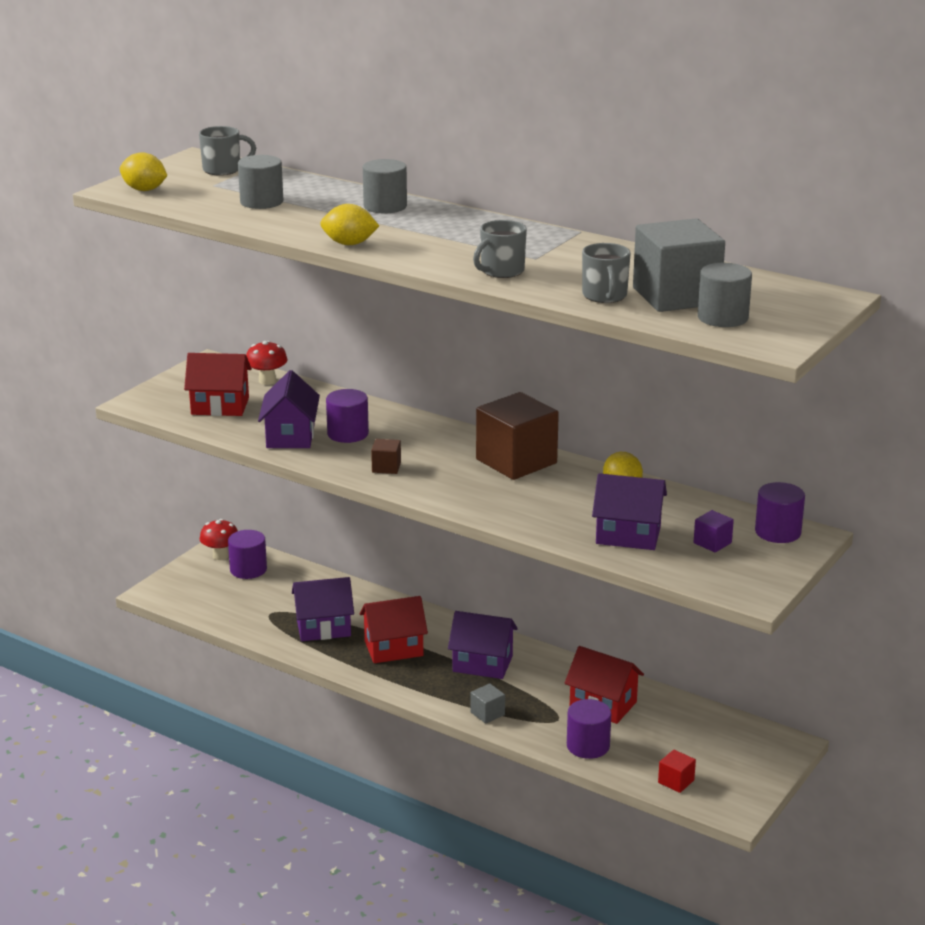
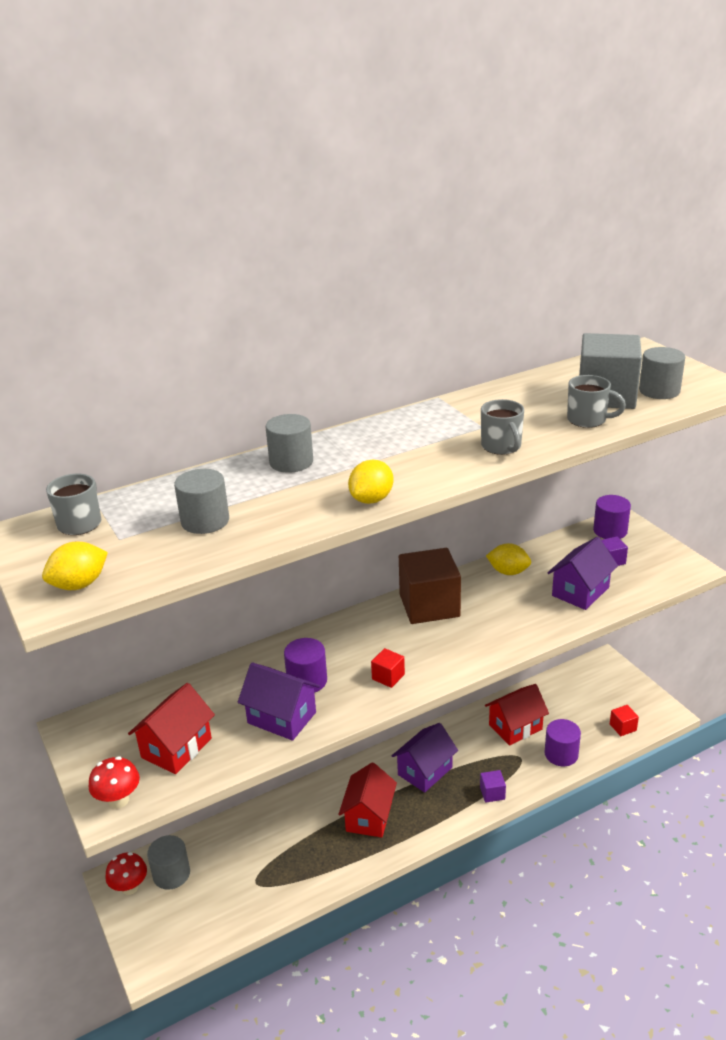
camera: 60 degrees left, 5 degrees up
(248, 569) = (171, 874): purple cylinder -> grey cylinder
(267, 381) = (154, 700): red mushroom -> red mushroom (119, 800)
(323, 628) = (306, 852): purple house -> none
(386, 467) = (388, 677): brown cube -> red cube
(487, 713) = (492, 793): grey cube -> purple cube

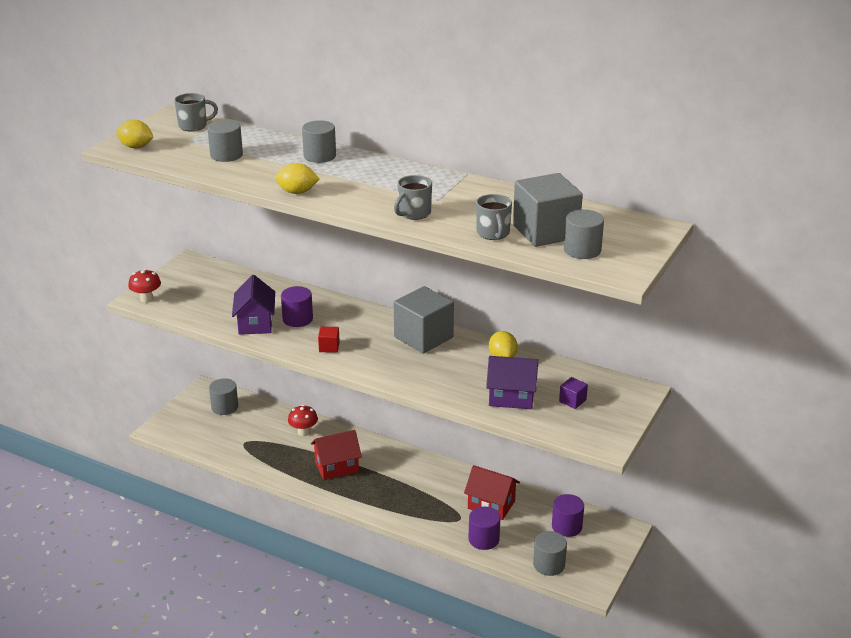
camera: 55 degrees right, 0 degrees up
(130, 887) = (203, 396): red mushroom -> red mushroom (303, 432)
(176, 748) = (200, 299): red house -> none
(425, 771) = (402, 476): purple house -> none
(429, 606) = (423, 337): brown cube -> grey cube
(492, 793) = (409, 517): purple cube -> none
(610, 531) = (618, 389): purple cylinder -> purple cylinder (566, 526)
(623, 727) = (549, 564): red cube -> grey cylinder

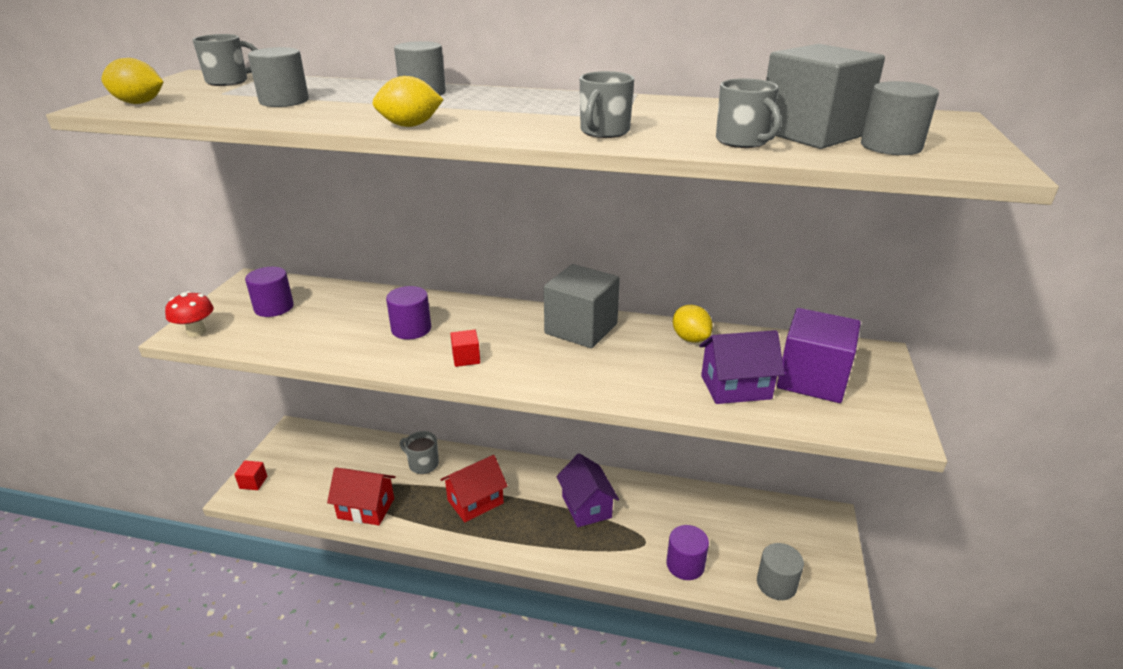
camera: 15 degrees left, 0 degrees up
(169, 423) = (253, 482): none -> red cube
(224, 407) = (320, 449): grey cylinder -> none
(255, 323) = (356, 342): purple house -> purple house (586, 506)
(303, 432) = (423, 464): red mushroom -> grey mug
(491, 505) = (672, 516): red house -> red house (366, 508)
(566, 526) = (767, 526): purple cylinder -> purple cylinder (274, 307)
(572, 401) = (812, 379): purple cube -> purple cube, size x2.30

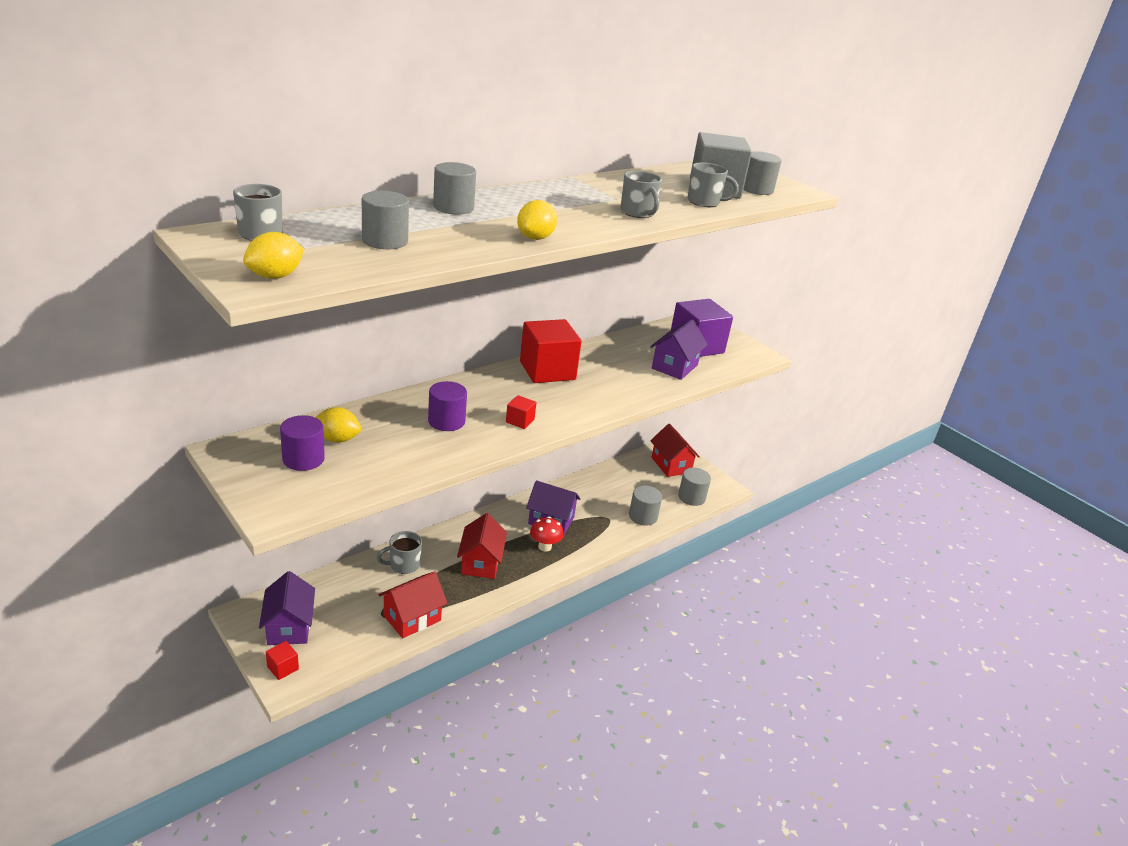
camera: 55 degrees left, 0 degrees up
(196, 332) = (281, 508): red mushroom -> red mushroom (545, 546)
(298, 458) = (289, 627): none -> purple house
(581, 328) = (547, 370): grey cube -> red cube
(685, 565) = (643, 516): purple cylinder -> grey cylinder
(690, 338) = (611, 349): yellow lemon -> yellow lemon (337, 439)
(801, 534) = (671, 465): none -> red house

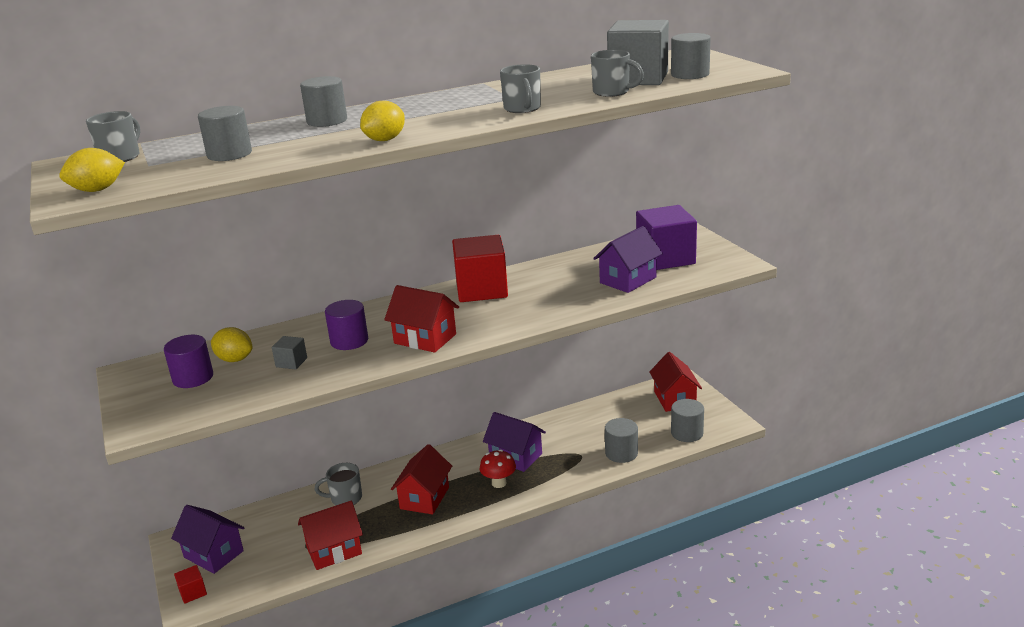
camera: 20 degrees right, 5 degrees down
(289, 627) = (213, 554): purple house -> purple house turned 60 degrees counterclockwise
(399, 443) = (291, 362): none -> grey cube
(520, 421) = (425, 339): red cube -> red house

